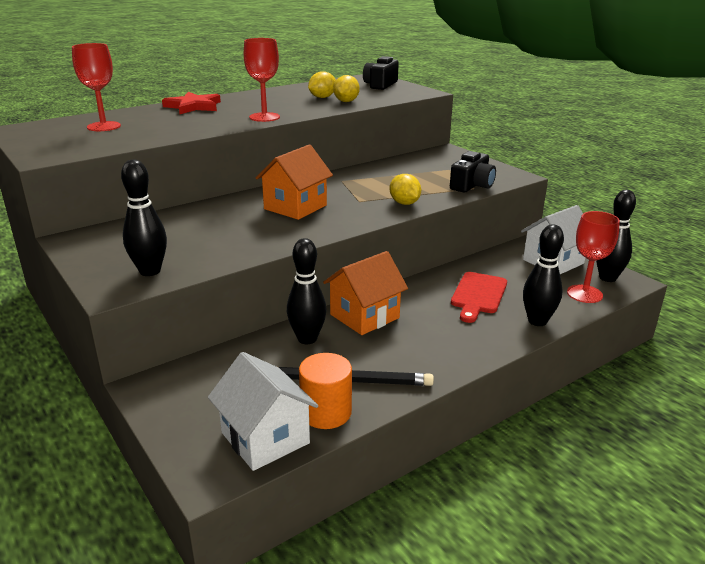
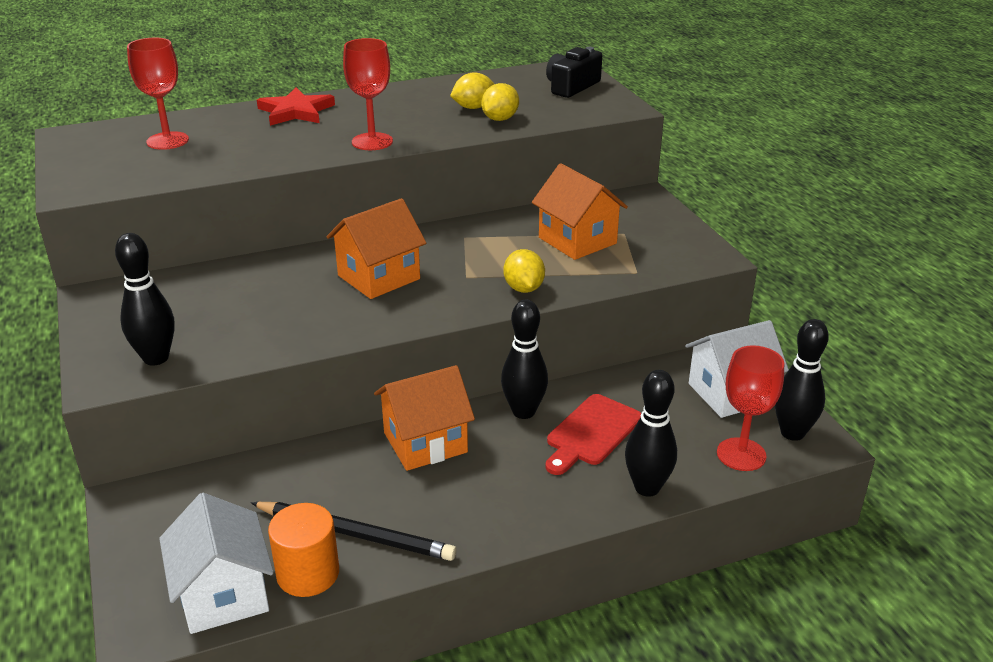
camera: 15 degrees right, 5 degrees up
(307, 339) = (338, 464): black bowling pin -> black bowling pin (523, 411)
(421, 175) = (577, 240): none -> orange house
(472, 185) = (637, 267): black camera -> none

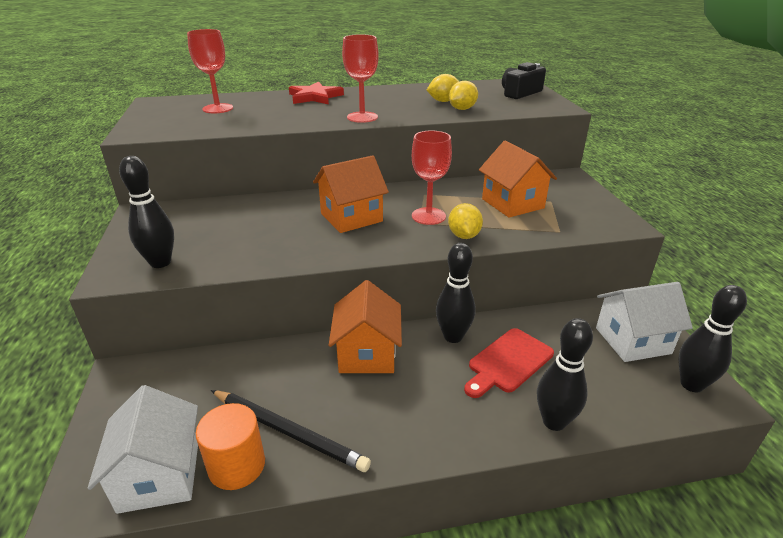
camera: 10 degrees right, 0 degrees up
(425, 442) = (367, 354): orange house -> orange house turned 75 degrees counterclockwise
(741, 454) = (643, 399): red goblet -> red goblet (428, 216)

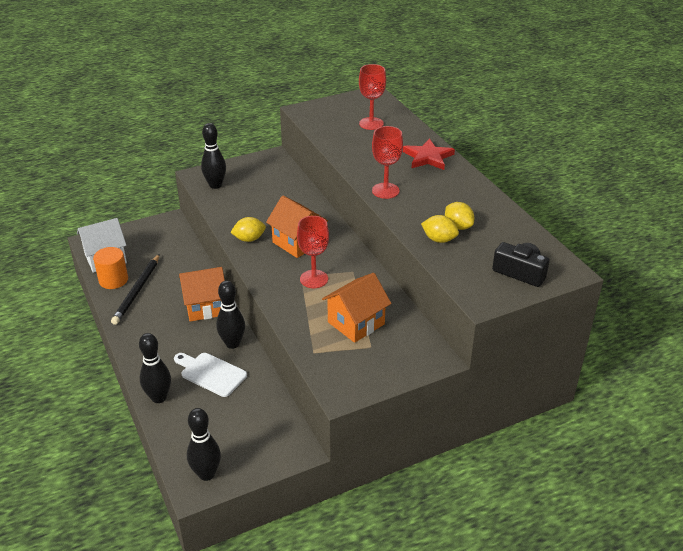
camera: 75 degrees right, 5 degrees up
(464, 236) = (288, 300): yellow lemon -> yellow lemon (249, 239)
(508, 362) = (211, 373): red cutting board -> white cutting board
(632, 340) = (252, 444): white house -> none

